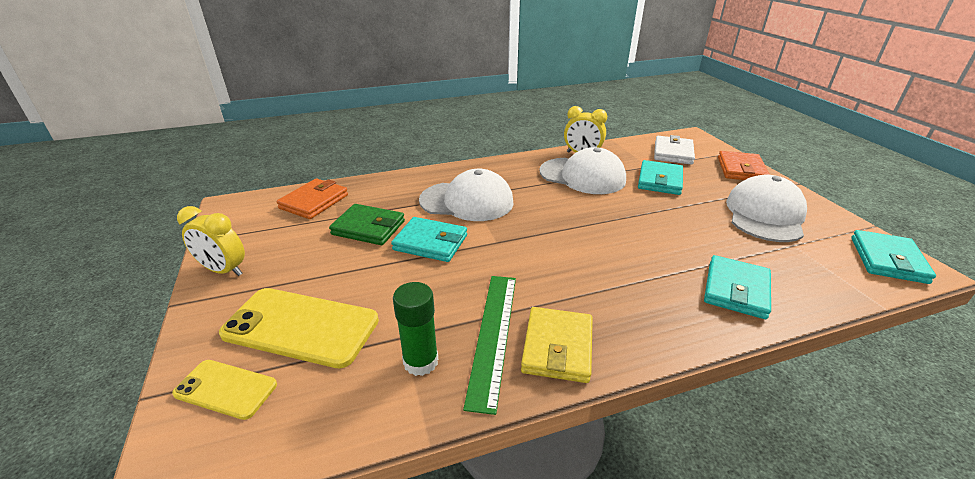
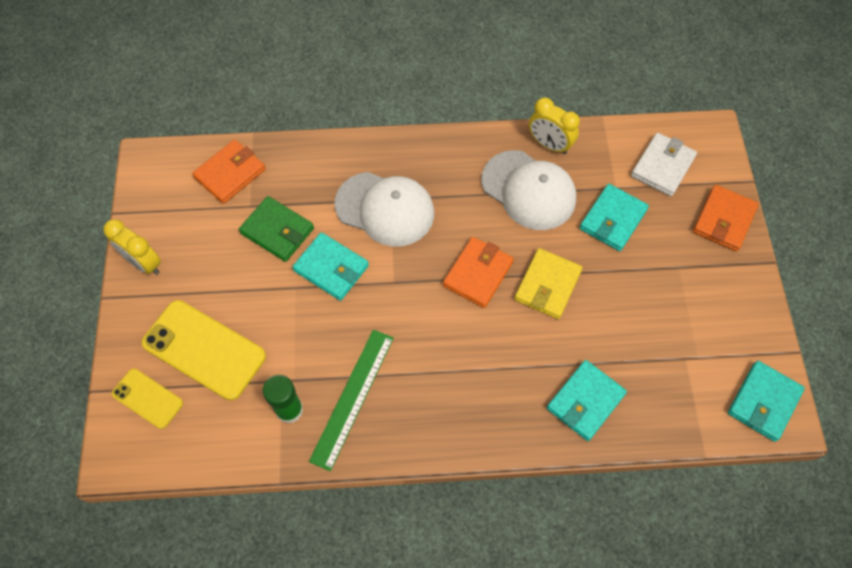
camera: 15 degrees right, 30 degrees up
(557, 347) = (398, 423): yellow wallet -> yellow wallet (547, 285)
(572, 225) = (478, 274): none -> orange wallet
(765, 214) = (691, 306): white cap -> none

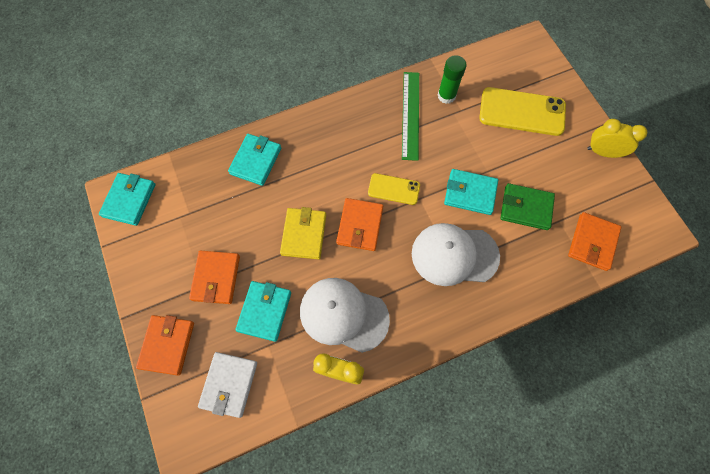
camera: 160 degrees right, 5 degrees up
(147, 398) = (536, 75): yellow phone -> yellow phone (394, 189)
(661, 270) = (216, 278): none -> orange wallet

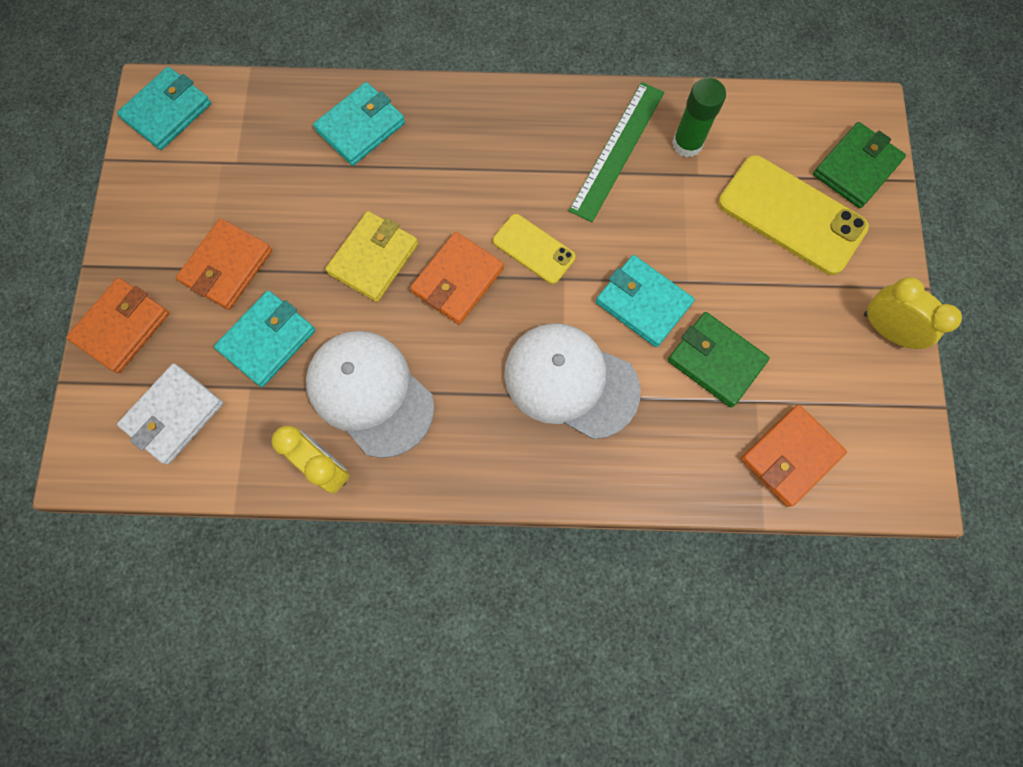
camera: 25 degrees right, 5 degrees up
(541, 73) = (856, 168): none -> green wallet

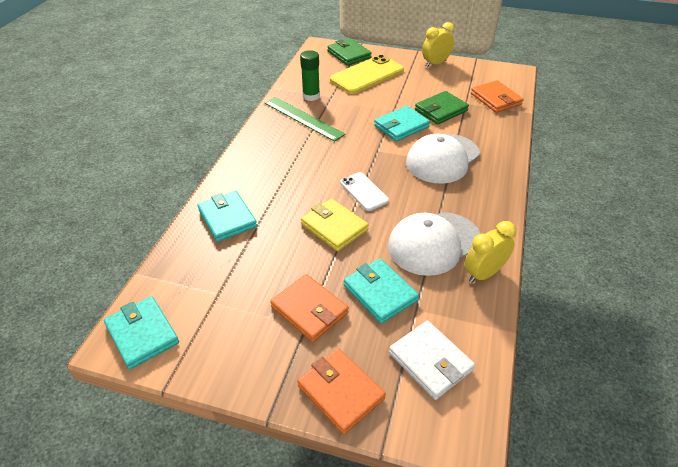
camera: 75 degrees left, 30 degrees down
(457, 280) = (364, 191): orange wallet -> white phone
(533, 249) = (354, 158): yellow phone -> none

